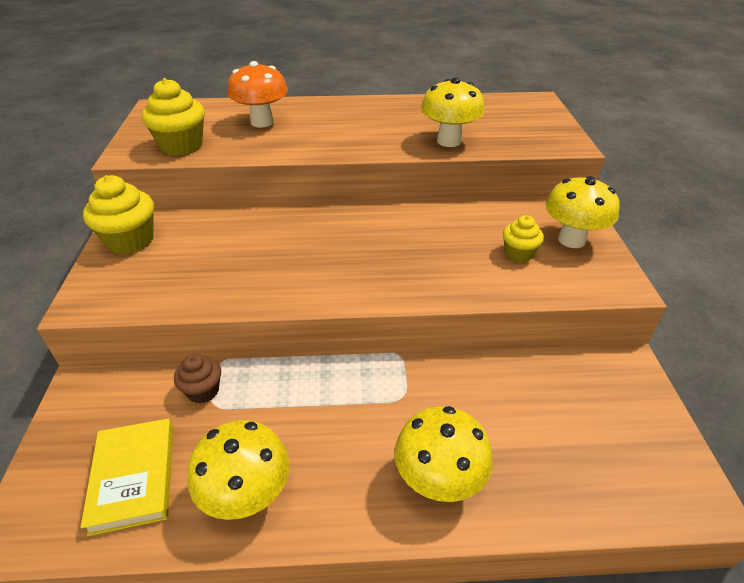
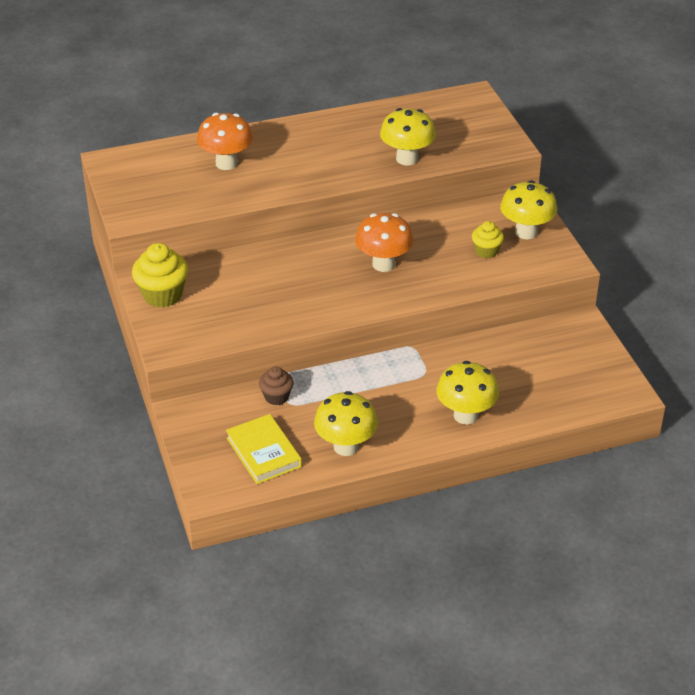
camera: 15 degrees left, 0 degrees up
(181, 146) = (171, 202): yellow cupcake -> none
(390, 248) = (383, 264): none -> orange mushroom

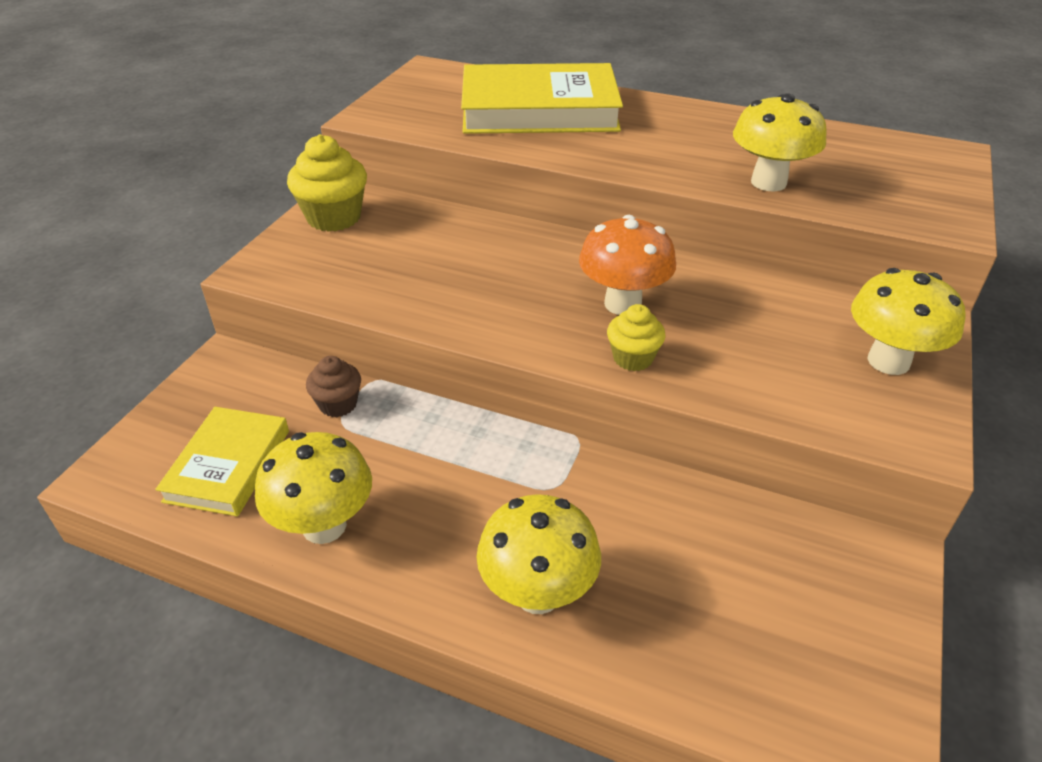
camera: 40 degrees right, 0 degrees up
(226, 163) = (539, 109): orange mushroom -> yellow book
(486, 251) = (794, 357): yellow cupcake -> yellow cupcake (633, 358)

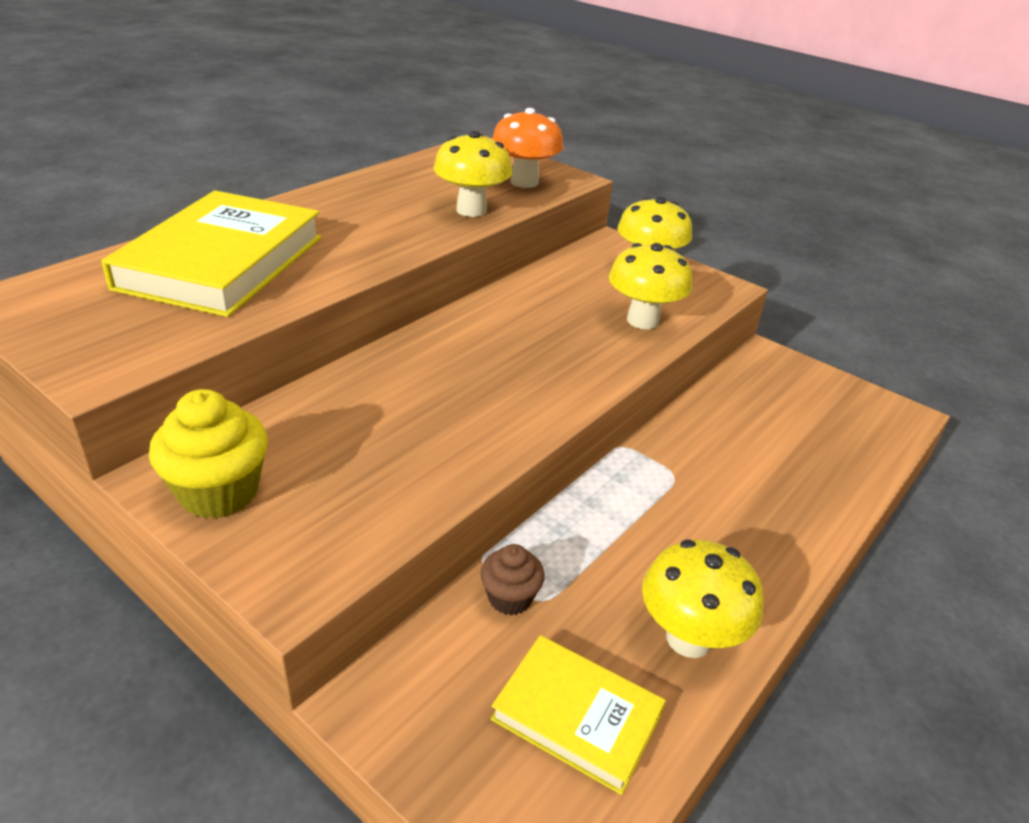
camera: 75 degrees left, 5 degrees down
(538, 593) = (783, 514): yellow mushroom -> yellow mushroom (642, 320)
(622, 304) = (528, 344): orange mushroom -> orange mushroom (524, 182)
(633, 358) = (603, 361): yellow cupcake -> none

